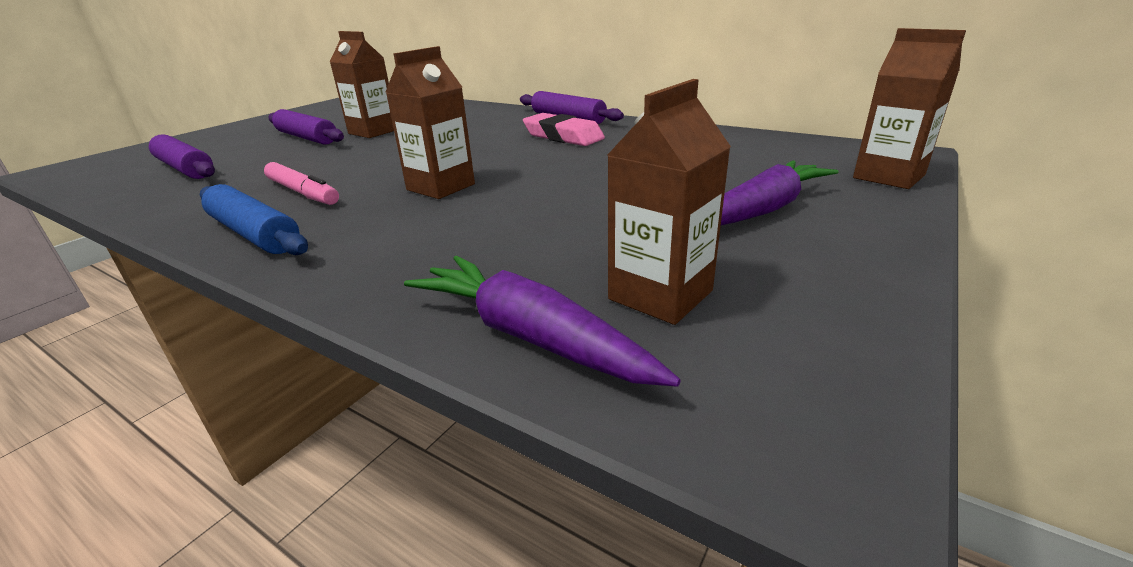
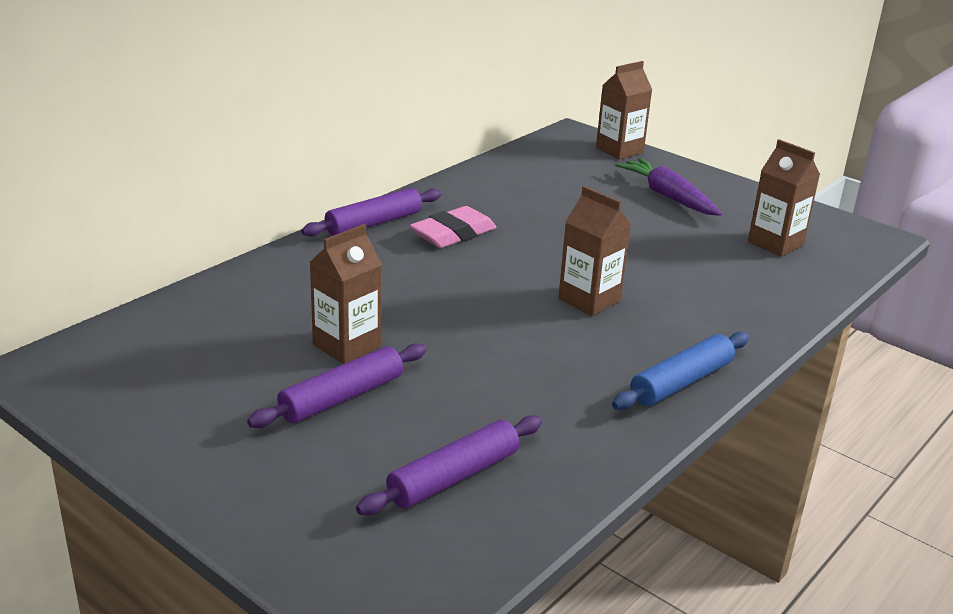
camera: 85 degrees left, 0 degrees up
(303, 192) = (581, 371): pink marker -> none
(530, 336) = (817, 279): purple carrot -> none

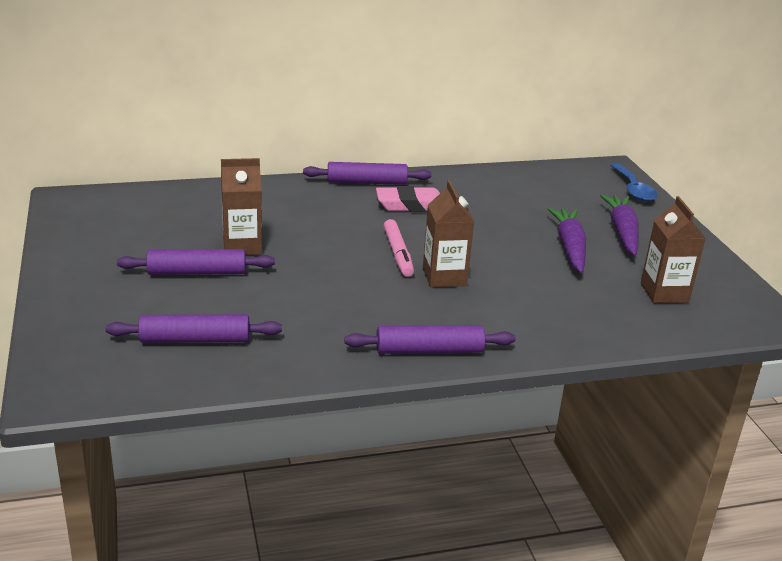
camera: 35 degrees right, 0 degrees up
(514, 292) = (398, 254): none -> pink marker
(619, 150) = (633, 189): brown carton -> blue spoon
(648, 227) = (569, 247): none -> purple carrot
(681, 382) = (429, 350): blue rolling pin -> purple rolling pin

